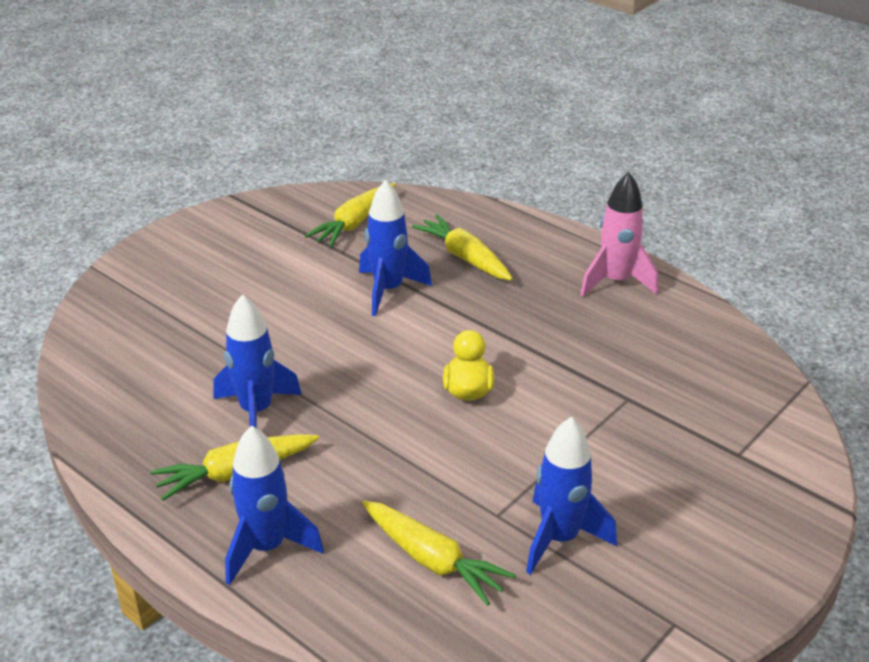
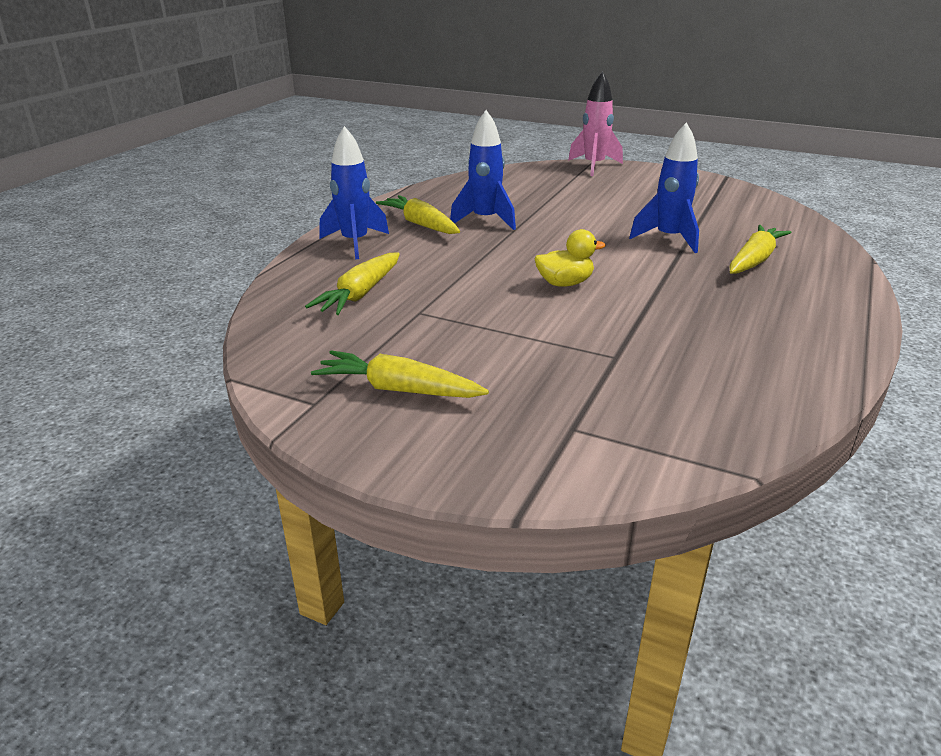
camera: 75 degrees right, 5 degrees down
(355, 223) = (746, 215): yellow carrot -> yellow carrot (399, 390)
(559, 538) = (401, 340): blue rocket -> none
(616, 282) = (809, 334): pink rocket -> pink rocket (594, 166)

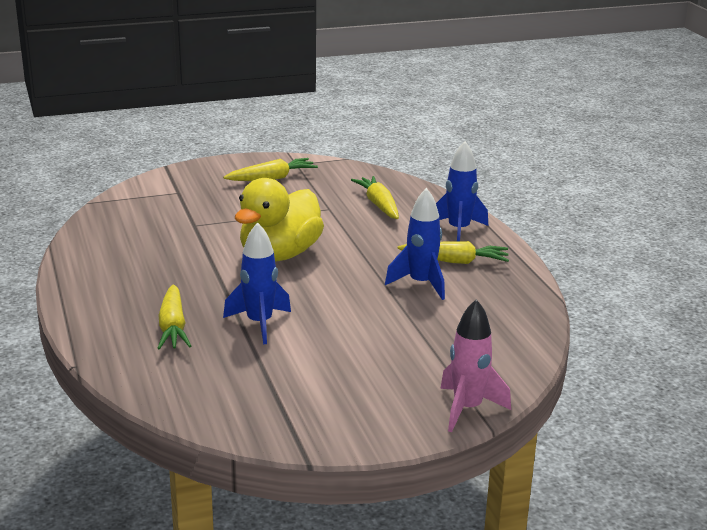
camera: 135 degrees right, 5 degrees down
(564, 283) = (279, 254): yellow duck -> yellow duck, size x2.08

